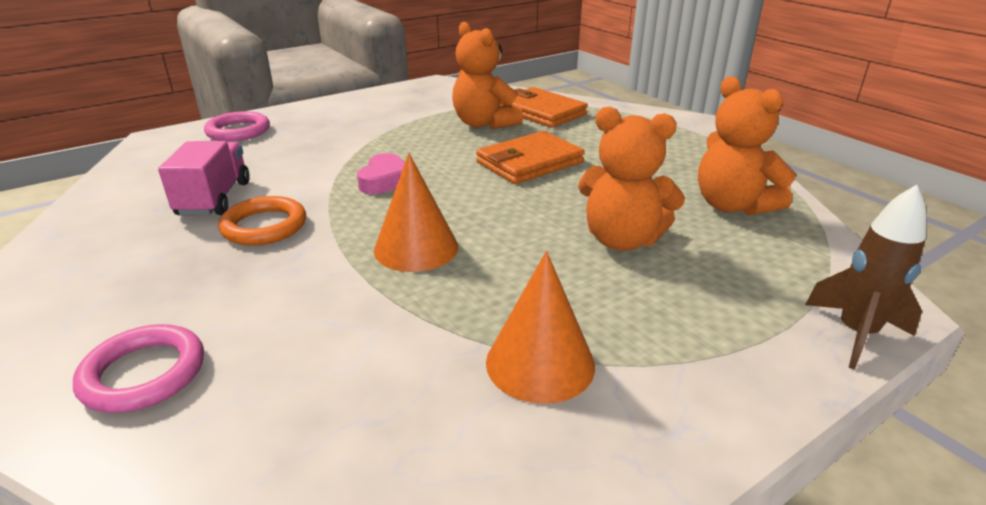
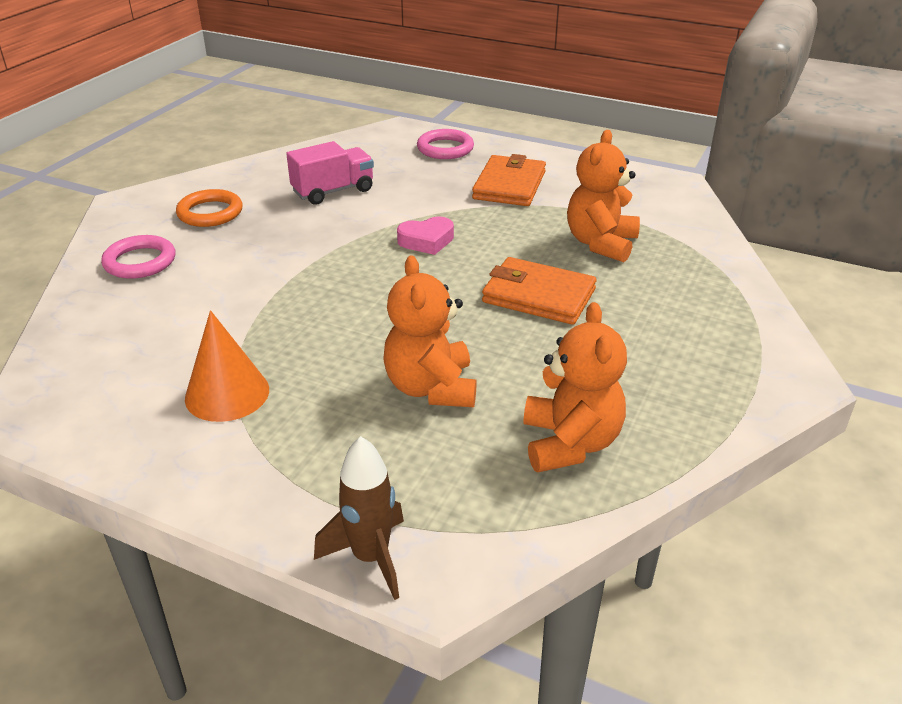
camera: 60 degrees right, 5 degrees up
(264, 226) = (313, 225): orange ring -> orange ring (210, 213)
(416, 248) = (334, 294): orange cone -> none
(541, 112) = (677, 264): orange wallet -> orange wallet (509, 185)
(732, 206) = (570, 443): orange teddy bear -> orange teddy bear turned 150 degrees clockwise

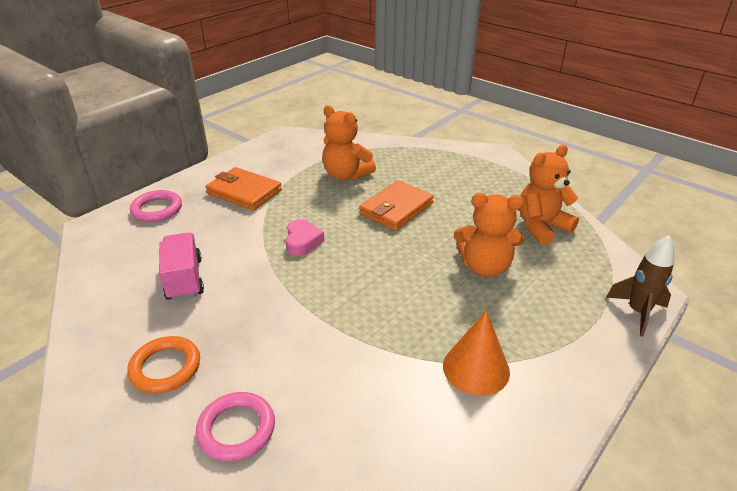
camera: 75 degrees left, 0 degrees up
(570, 443) = (541, 227): orange teddy bear -> orange teddy bear turned 45 degrees counterclockwise

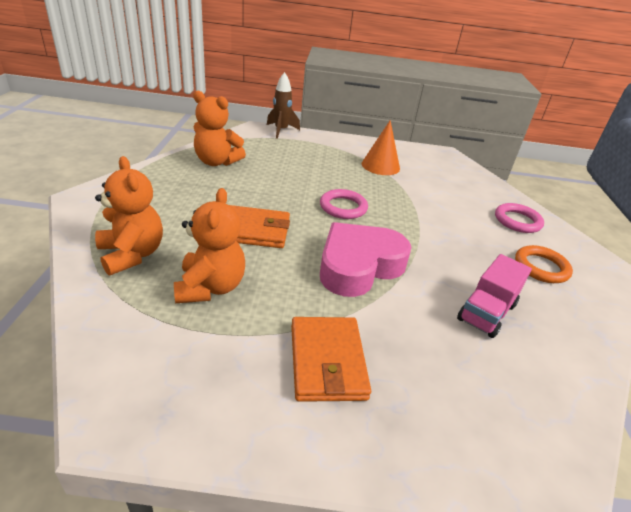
camera: 130 degrees left, 0 degrees up
(157, 209) = (451, 432): pink ring -> pink ring (343, 207)
(302, 241) = (359, 266): pink heart -> pink heart, size x2.04
(485, 267) = (291, 175): orange teddy bear -> orange teddy bear (132, 254)

